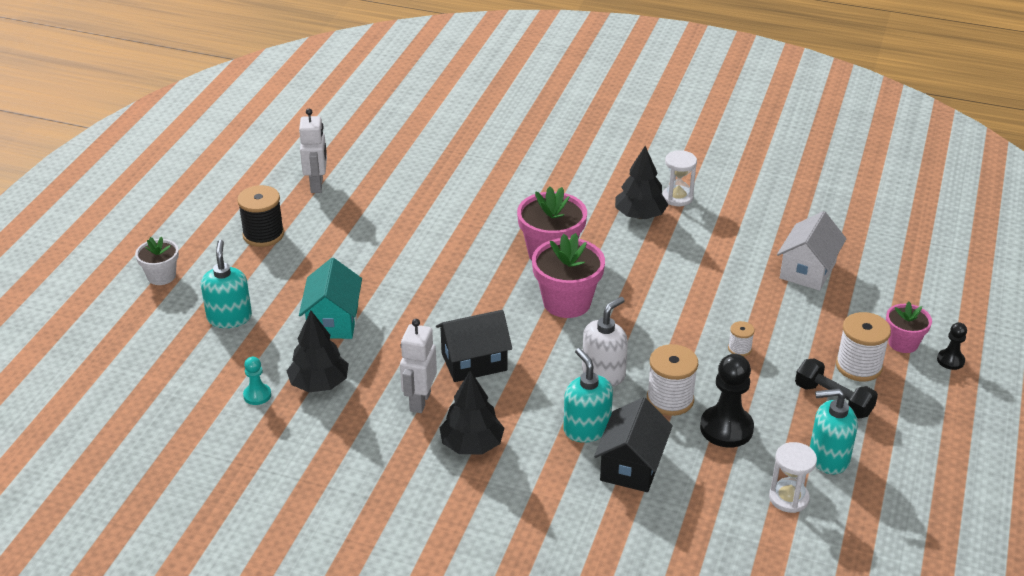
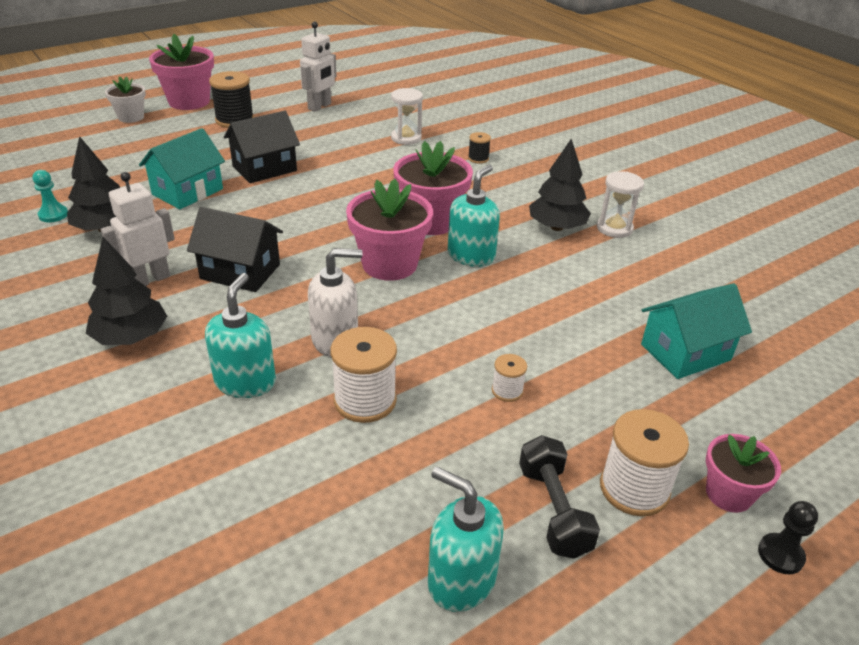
camera: 35 degrees right, 0 degrees up
(188, 234) = (189, 101): none -> pink flower pot
(229, 317) = (126, 158): turquoise soap dispenser -> turquoise soap dispenser (471, 256)
(515, 179) = (478, 158): none -> black spool
(631, 466) = (233, 444): black house -> black house (264, 168)
(726, 428) = (384, 466): black pawn -> none
(788, 498) = (347, 599): white hourglass -> white hourglass (406, 138)
(807, 270) = (685, 352): white house -> turquoise house

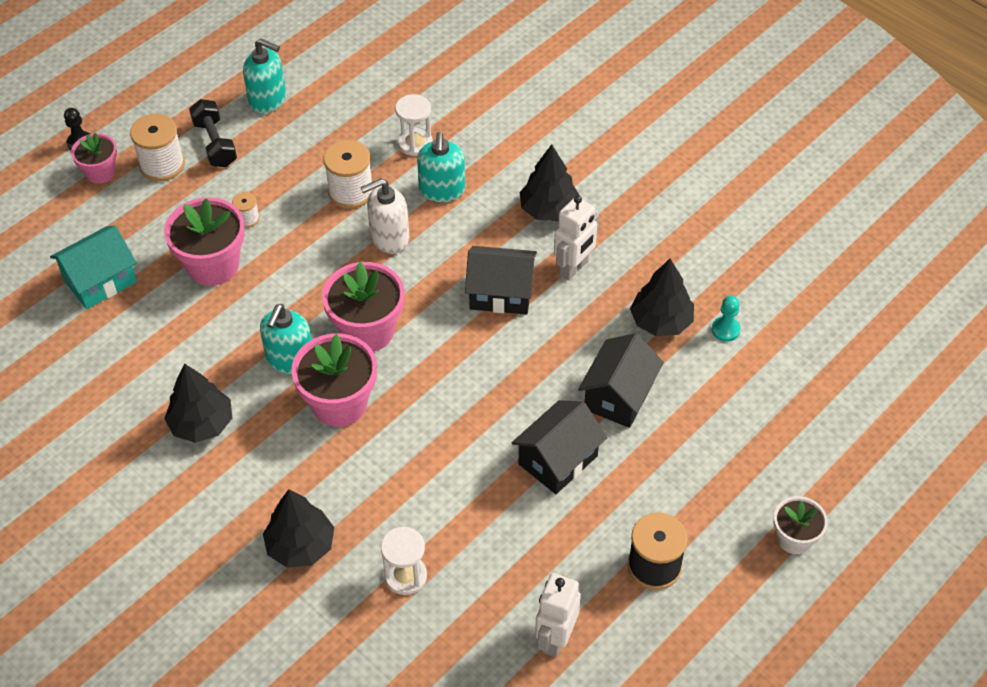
camera: 170 degrees right, 15 degrees up
(187, 192) = (618, 396): turquoise house -> black house
(189, 101) = (748, 604): pink flower pot -> pink flower pot (213, 265)
(478, 158) = (300, 546): black spool -> black tree
(614, 228) = (137, 436): white hourglass -> white hourglass (415, 143)

